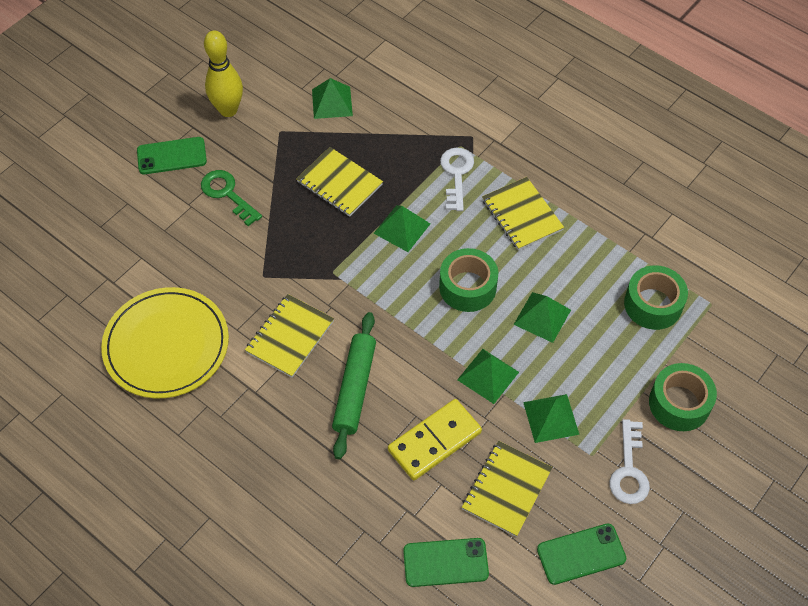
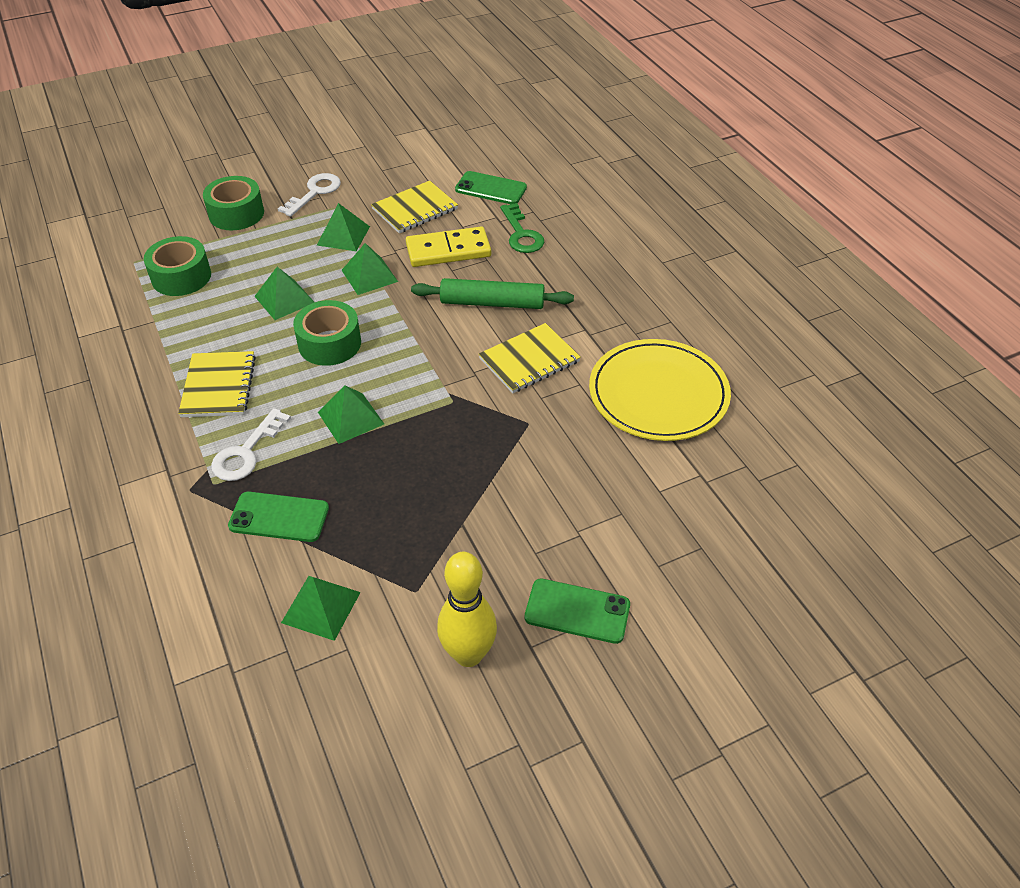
camera: 155 degrees left, 10 degrees down
(227, 194) = (526, 529): green key -> green key (521, 234)
(339, 183) = (384, 492): yellow notebook -> none
(354, 389) = (492, 303): green rolling pin -> green rolling pin turned 60 degrees clockwise
(581, 554) = (391, 166): green phone -> green phone (279, 517)

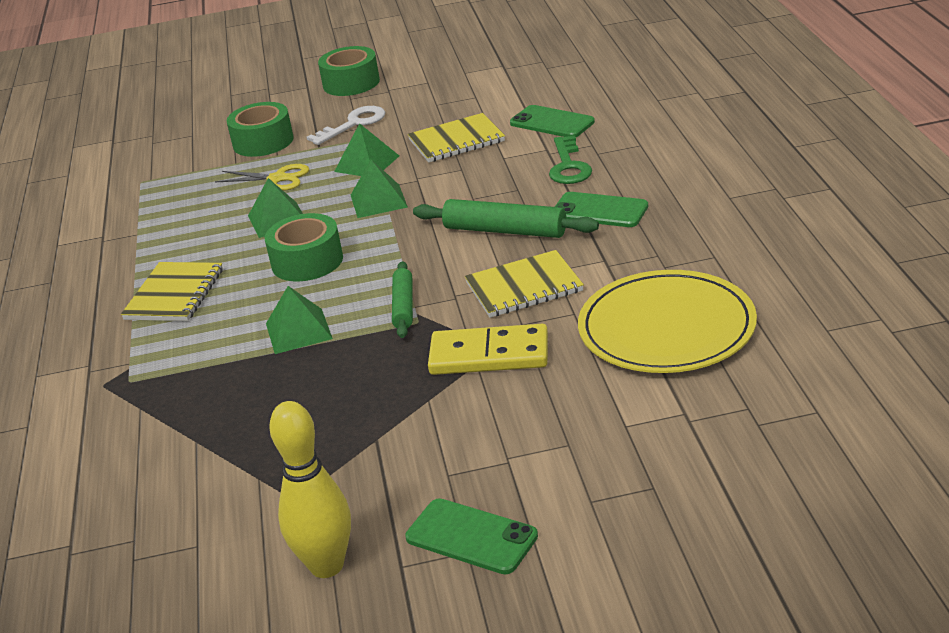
camera: 20 degrees right, 15 degrees down
(181, 277) = (182, 196): green tape -> green tape (351, 83)
(246, 452) = (175, 355): white key -> none
(266, 254) = (277, 179): none -> yellow scissors
(279, 517) = (181, 417): green phone -> green phone (599, 211)
(321, 607) = (187, 503): green pyramid -> none
(434, 386) = (403, 306): none -> green rolling pin
(448, 250) = (477, 180): yellow domino -> yellow domino (489, 355)

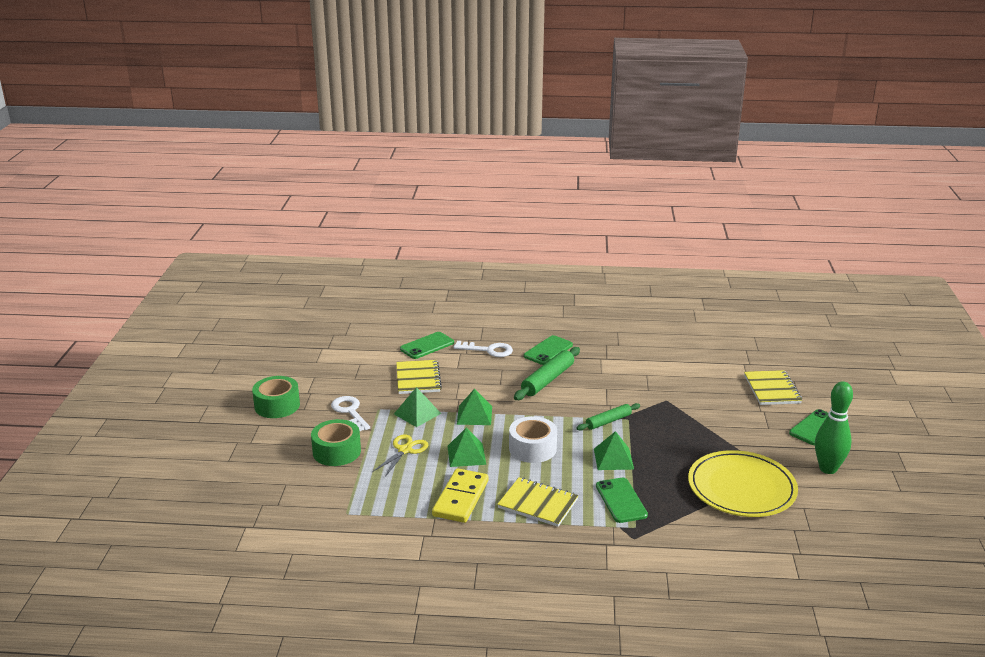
camera: 80 degrees left, 5 degrees down
(191, 357) = (621, 500): none -> green phone
(307, 261) = (532, 448): green tape -> white tape
(327, 566) = (828, 469): yellow bowling pin -> green bowling pin
(403, 306) = (608, 421): green rolling pin -> green rolling pin turned 45 degrees counterclockwise
(489, 355) = (672, 403): yellow domino -> yellow domino (461, 498)
(524, 287) = (612, 384): yellow notebook -> yellow notebook (772, 389)
(568, 166) = (488, 350): green key -> white key
(666, 328) = (674, 355): yellow plate -> yellow plate (741, 488)

